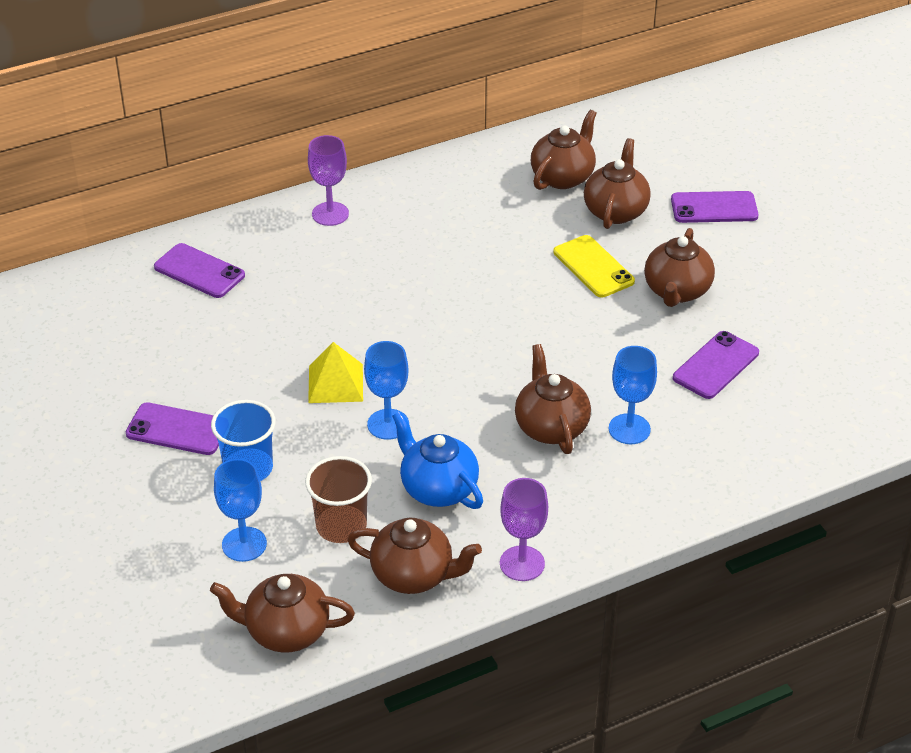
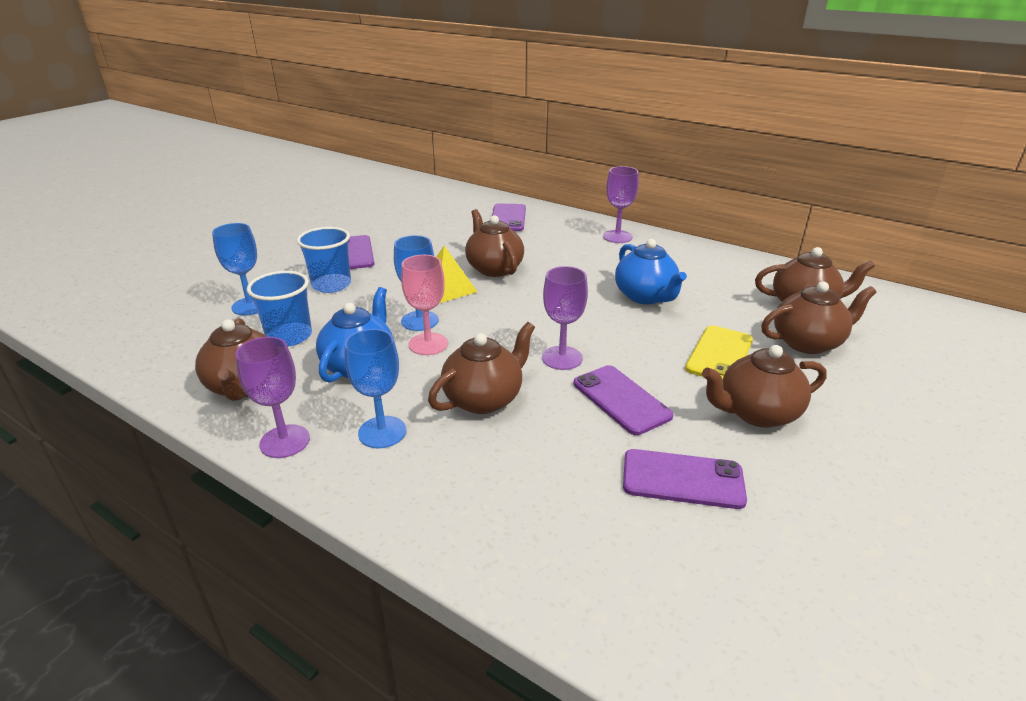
camera: 60 degrees right, 10 degrees down
(285, 631) = (158, 349): brown teapot -> brown teapot (494, 268)
(341, 526) = (289, 336): brown cup -> blue cup
(437, 432) = (428, 344): none -> pink goblet
(470, 259) = (645, 296): none -> blue teapot
(527, 357) = (562, 358): none -> purple goblet
(629, 429) = (524, 448): blue goblet -> blue goblet (382, 432)
(714, 208) = (909, 397): purple phone -> purple phone (621, 399)

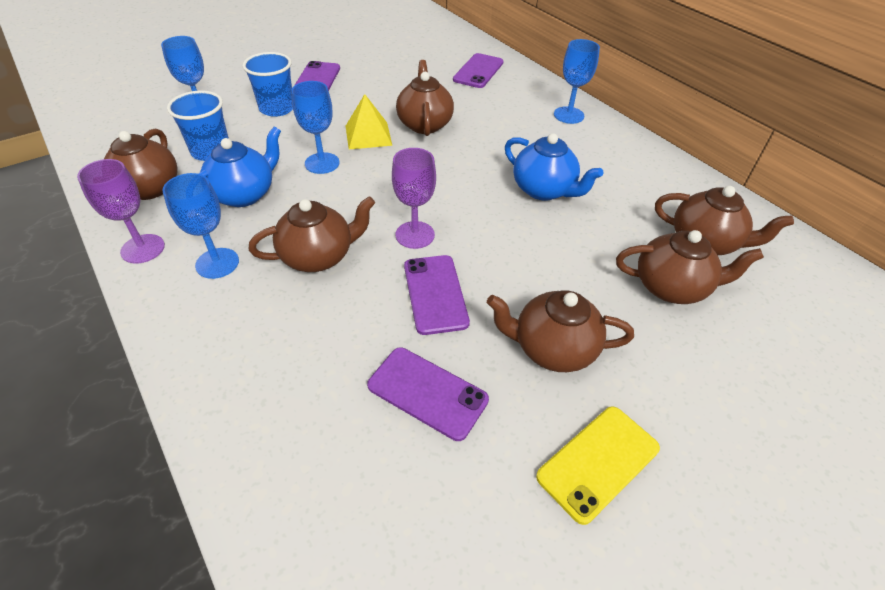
camera: 20 degrees right, 15 degrees up
(428, 344) = (312, 188): pink goblet -> none
(617, 237) = (568, 115): purple goblet -> blue goblet
(645, 296) = (544, 190): blue teapot -> blue teapot turned 45 degrees counterclockwise
(719, 354) = (567, 274): yellow phone -> yellow phone (598, 462)

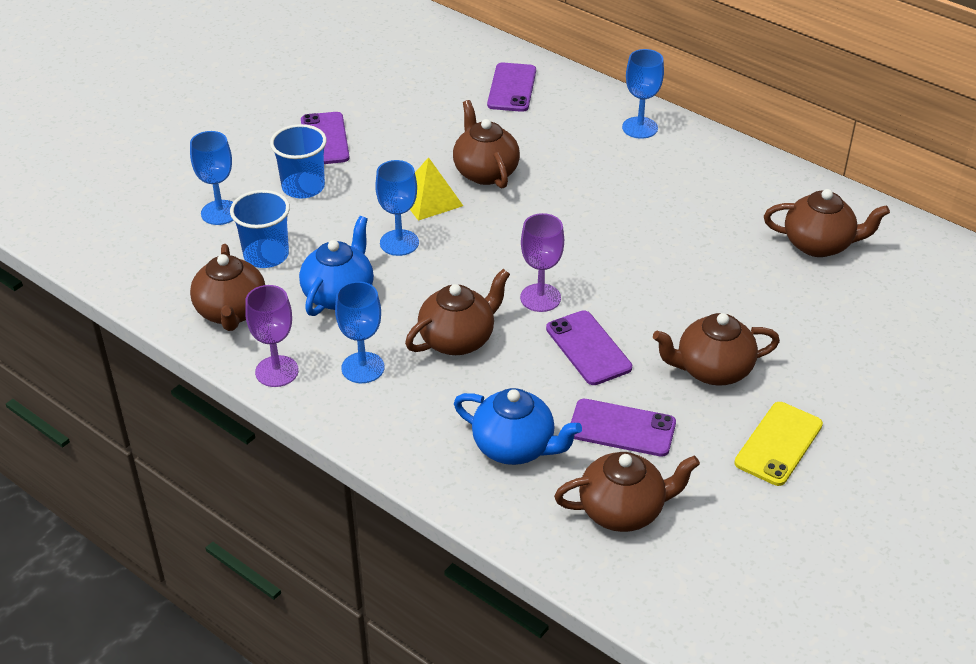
camera: 15 degrees left, 5 degrees down
(544, 190) = (647, 223): blue teapot -> blue teapot (515, 447)
(672, 287) = (799, 294): brown teapot -> brown teapot (623, 510)

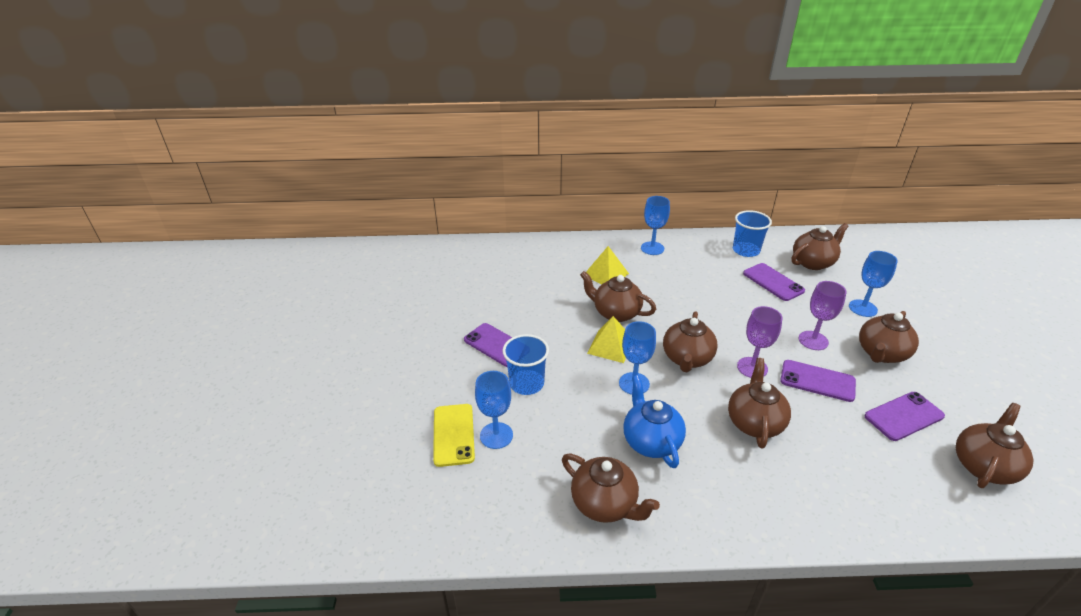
camera: 40 degrees left, 5 degrees down
(266, 255) = (569, 445): blue cup -> blue cup (746, 250)
(277, 371) = (695, 526): purple goblet -> purple goblet (813, 340)
(363, 368) = (737, 482): blue goblet -> blue goblet (863, 308)
(486, 252) = (687, 359): none -> brown teapot
(512, 88) = (559, 259): purple phone -> purple phone (773, 282)
(515, 447) = (884, 469): blue teapot -> none
(538, 128) = (606, 274): none -> yellow pyramid
(778, 444) = (966, 373): yellow phone -> yellow phone (453, 434)

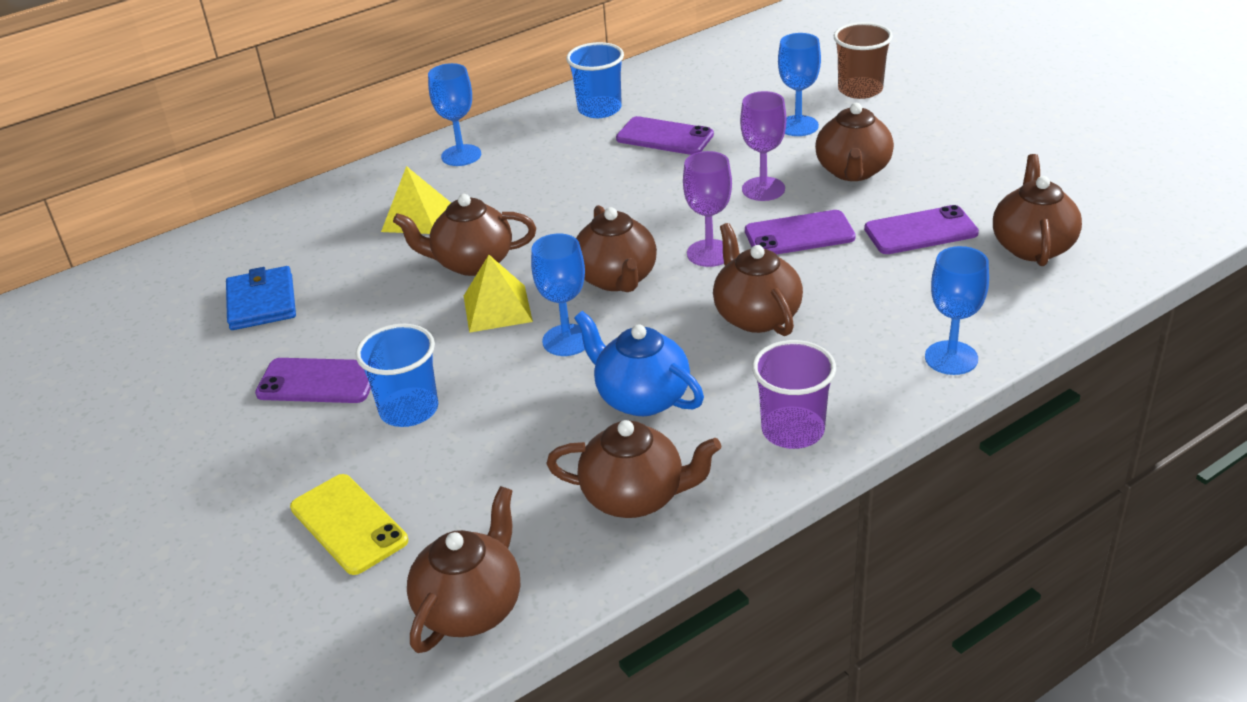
camera: 30 degrees left, 0 degrees up
(496, 435) = (416, 494): blue goblet -> blue goblet (951, 358)
(502, 289) = (261, 302): none -> blue wallet
(727, 513) = (793, 430): none -> purple cup
(813, 262) = (700, 92): brown teapot -> brown teapot (471, 607)
(904, 416) = (920, 231): purple phone -> purple phone turned 45 degrees clockwise
(921, 300) = (860, 90): none -> brown cup

